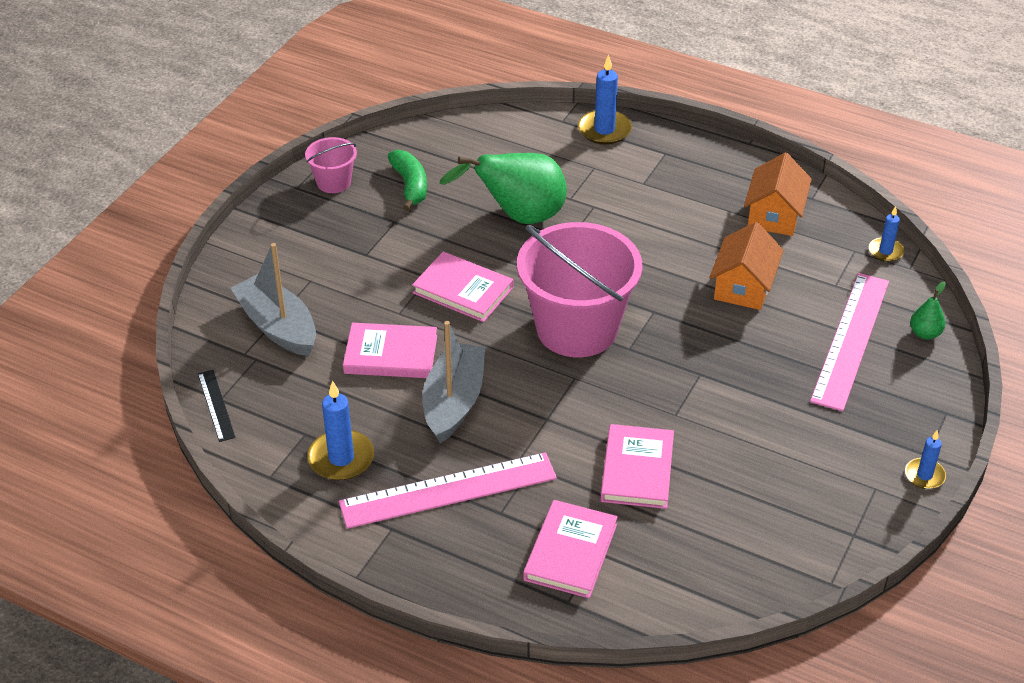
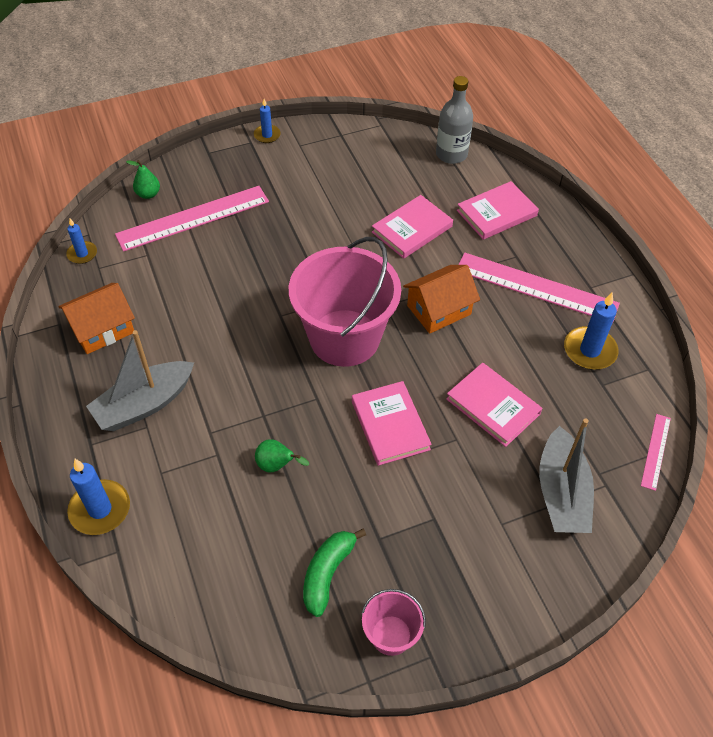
camera: 140 degrees left, 10 degrees up
(216, 405) = (656, 451): black ruler -> pink ruler
(454, 402) = (480, 341): grey boat -> grey boat (144, 404)
(518, 217) = (277, 465): green pear -> green pear, size x0.44
(703, 599) = (451, 154): none -> grey bottle
(743, 286) = (201, 292): orange house -> orange house (439, 310)

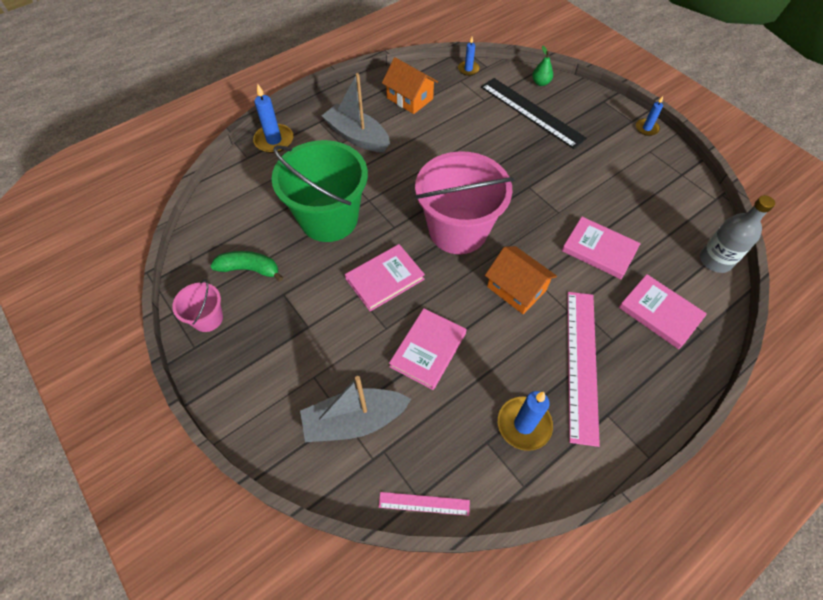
camera: 75 degrees right, 5 degrees up
(193, 218) = (531, 112): pink ruler -> black ruler
(277, 465) = (329, 218): green pear -> green bucket

